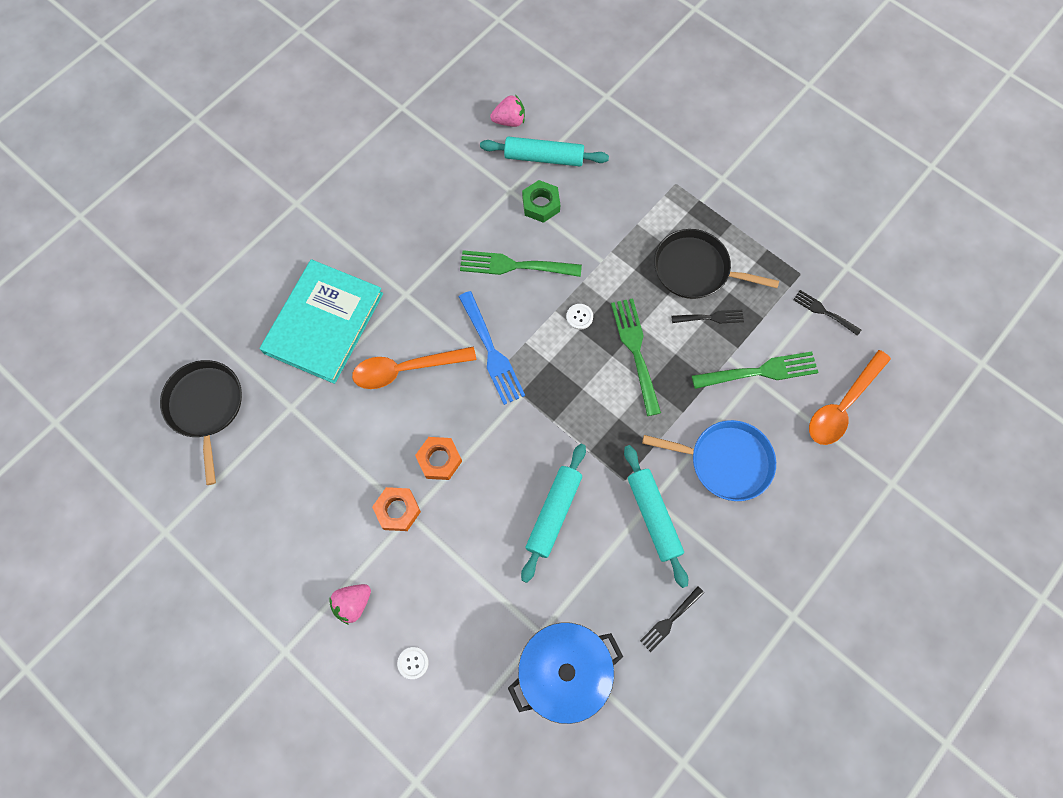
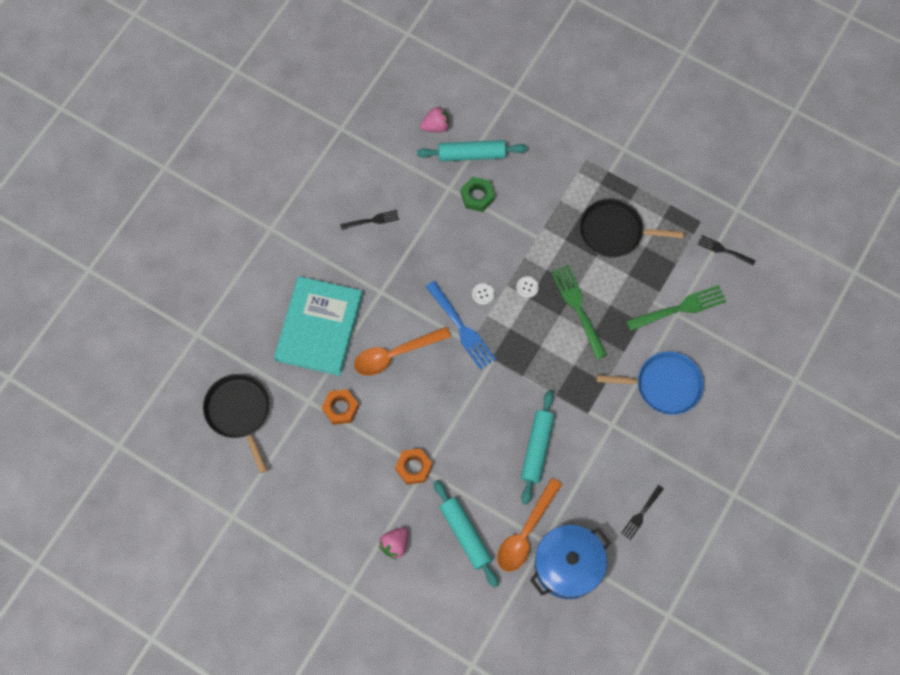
camera: 10 degrees left, 0 degrees up
(413, 663) = (451, 580): white button -> white button (483, 294)
(439, 460) = (438, 422): orange nut -> orange nut (340, 408)
(514, 266) = (465, 253): green fork -> none
(653, 516) = (615, 437): turquoise rolling pin -> turquoise rolling pin (465, 534)
(711, 317) = (634, 270): black fork -> black fork (372, 220)
(842, 405) = (749, 324): orange spoon -> orange spoon (525, 532)

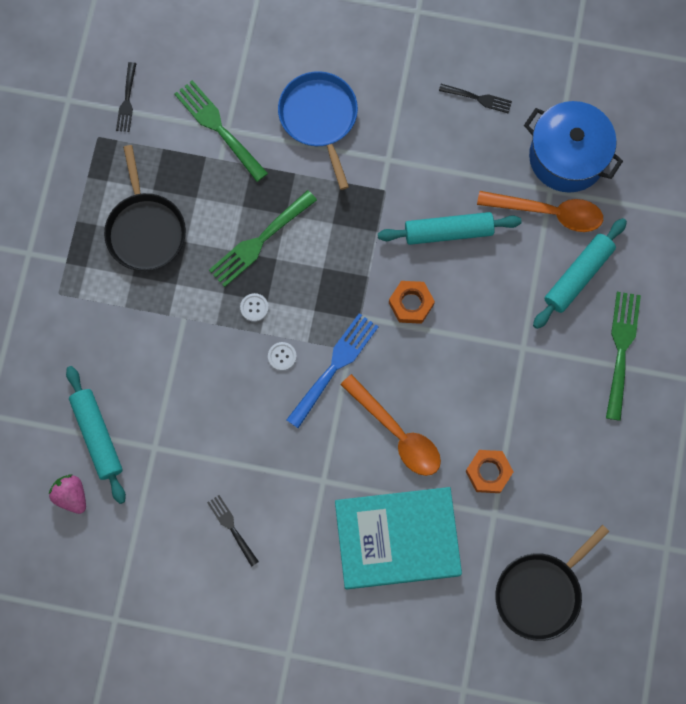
camera: 110 degrees left, 5 degrees up
(395, 544) = (621, 349): pink strawberry -> green fork
(413, 467) = (525, 361): orange nut -> orange nut (411, 304)
(477, 196) = (154, 408): green nut -> none

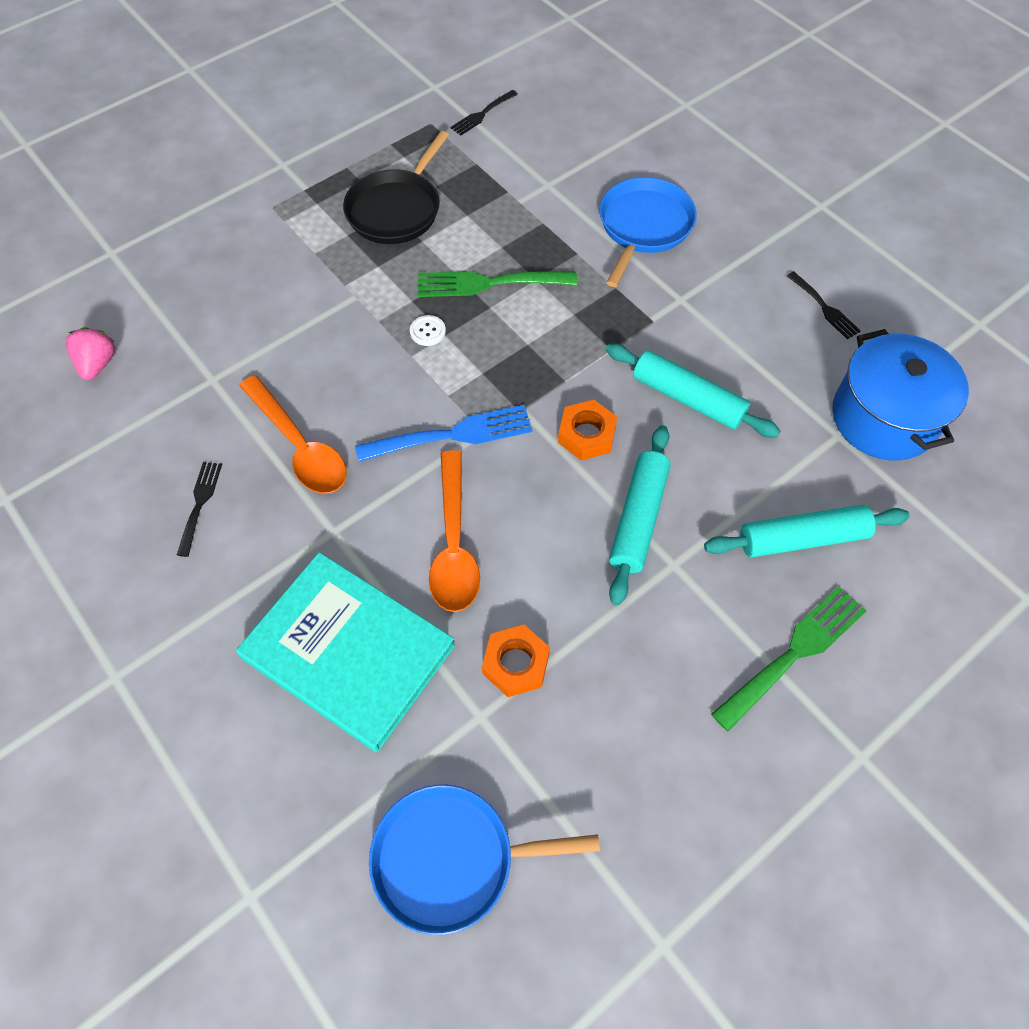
camera: 40 degrees right, 15 degrees down
(97, 436) = (176, 333): turquoise rolling pin -> turquoise rolling pin (638, 518)
(218, 128) = (541, 178): green fork -> none
(282, 356) = (410, 389): white button -> none
(541, 593) = (451, 858): black pan -> blue pan
(548, 212) = (818, 454): orange spoon -> orange spoon (299, 446)

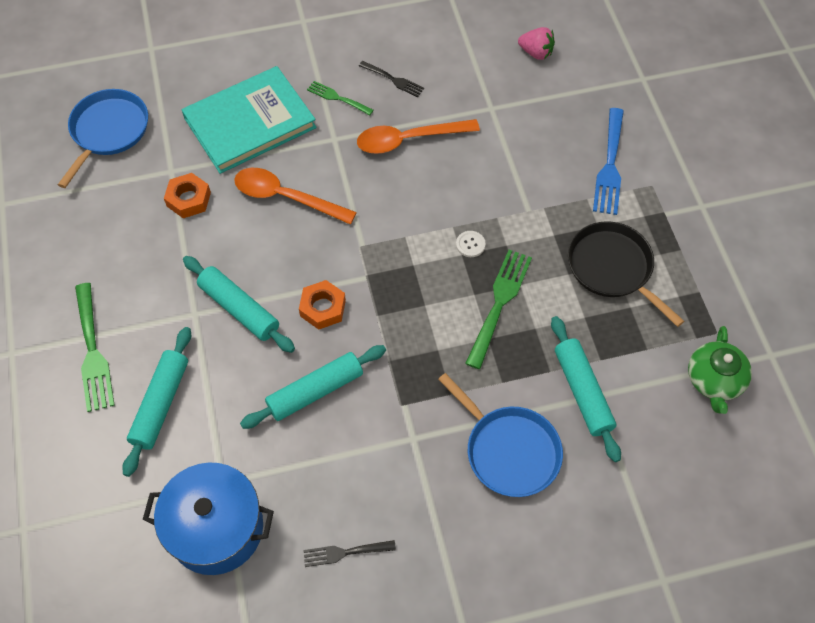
camera: 115 degrees right, 0 degrees up
(258, 558) = (337, 98): none -> green fork
(453, 435) = (369, 227): blue fork -> blue fork (610, 166)
(482, 114) = (714, 380): black fork -> green teapot
(550, 194) = (582, 392): none -> turquoise rolling pin

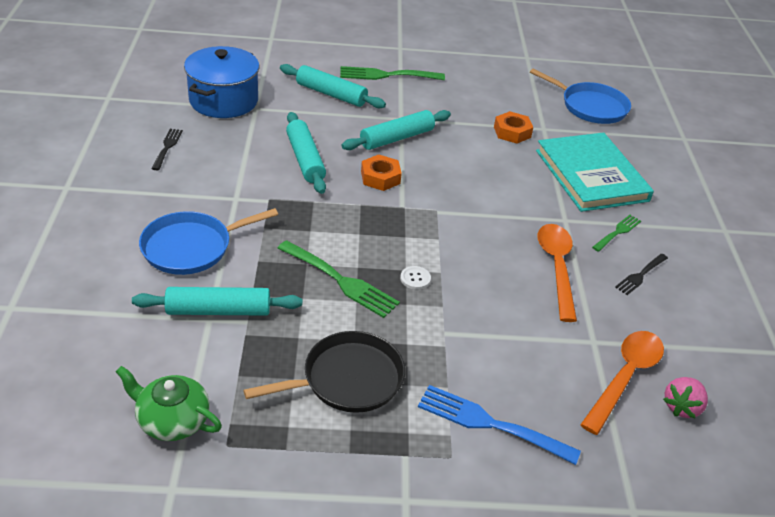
camera: 100 degrees right, 20 degrees down
(286, 197) = (502, 180): orange spoon -> orange spoon (625, 377)

